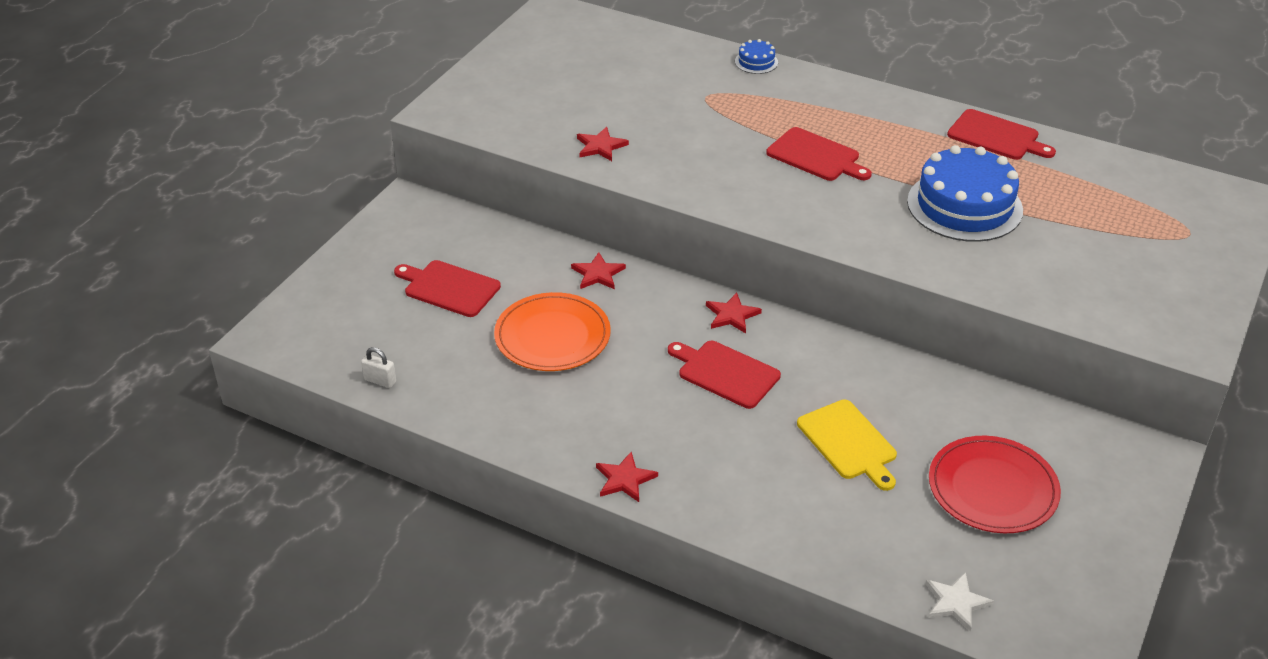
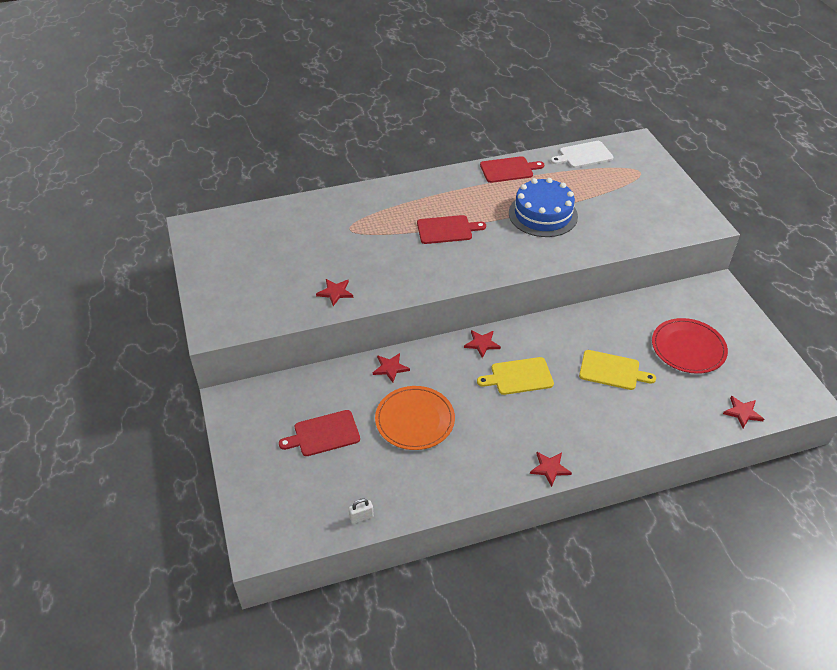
camera: 45 degrees left, 5 degrees up
(725, 373) = (519, 376): red cutting board -> yellow cutting board
(756, 62) = (348, 194): blue cake -> none
(956, 602) = (742, 412): white star -> red star
(1133, 173) = (583, 155): none -> white cutting board

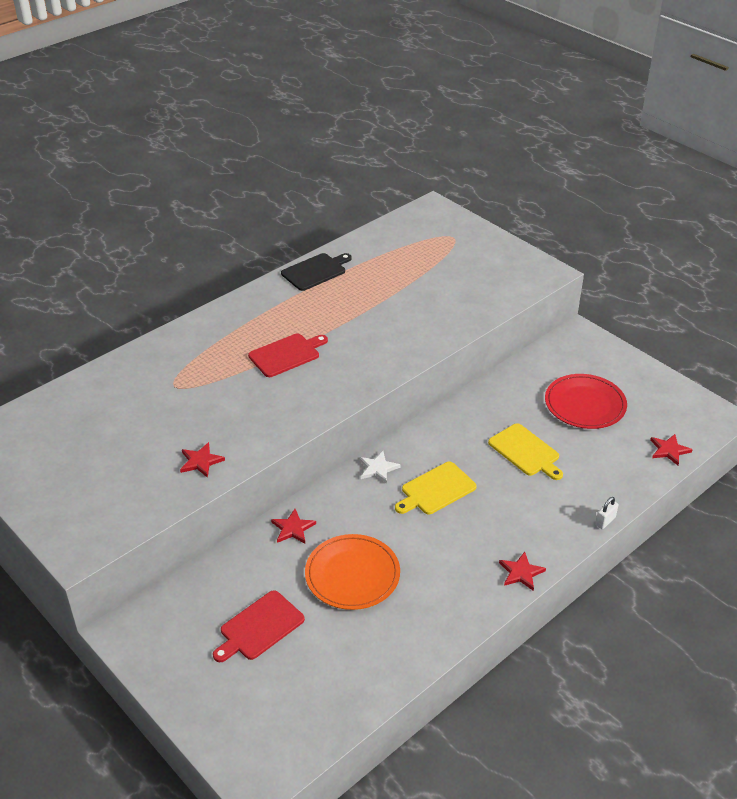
camera: 25 degrees left, 5 degrees down
(361, 517) = (355, 700): white padlock -> white padlock (605, 521)
(482, 344) = (378, 468): red star -> white star
(508, 170) = (315, 271): red cutting board -> black cutting board
(543, 214) = (380, 309): blue cake -> none
(583, 155) = (385, 235): white cutting board -> none
(612, 371) = (525, 451): yellow cutting board -> yellow cutting board turned 60 degrees clockwise

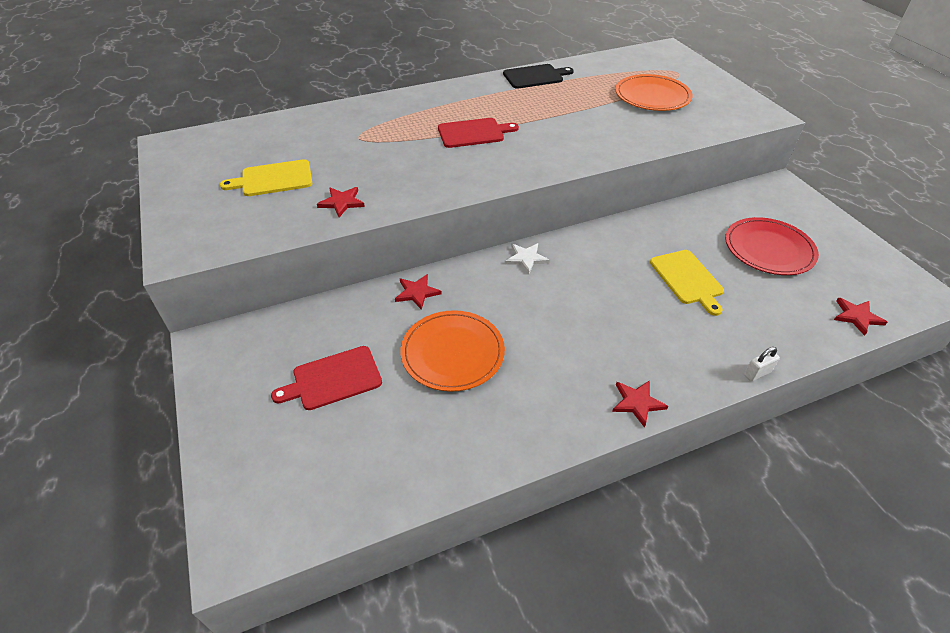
camera: 20 degrees right, 5 degrees up
(436, 489) = (576, 292): yellow cutting board -> yellow cutting board (273, 179)
(439, 272) = (652, 96): none -> orange plate

